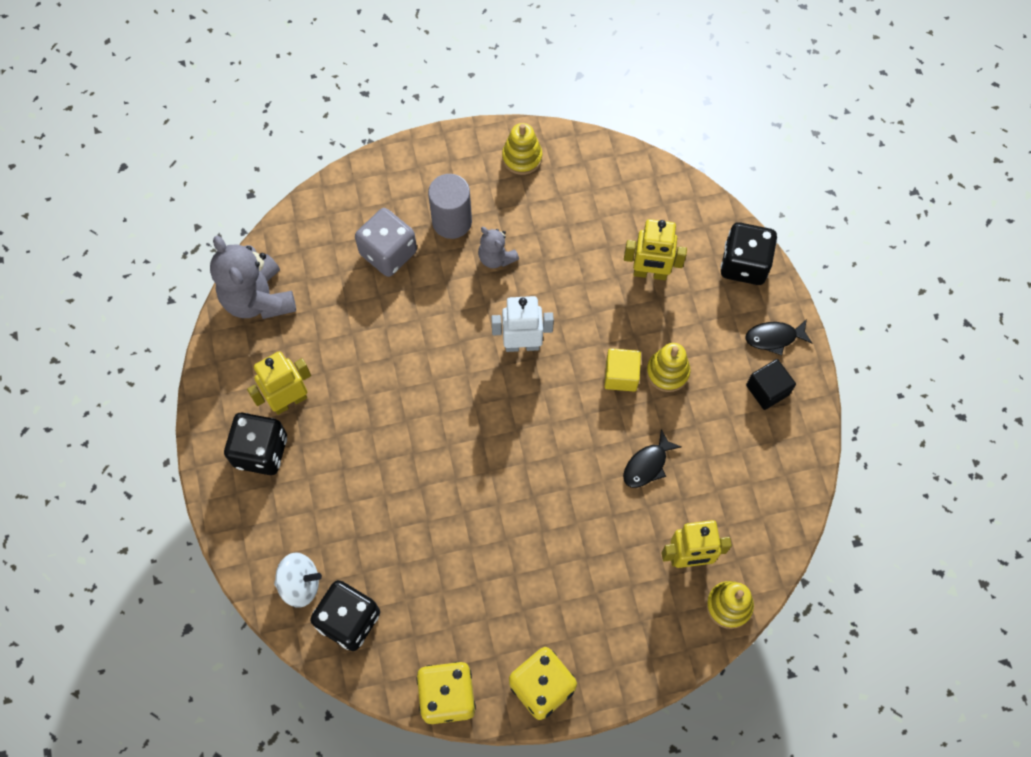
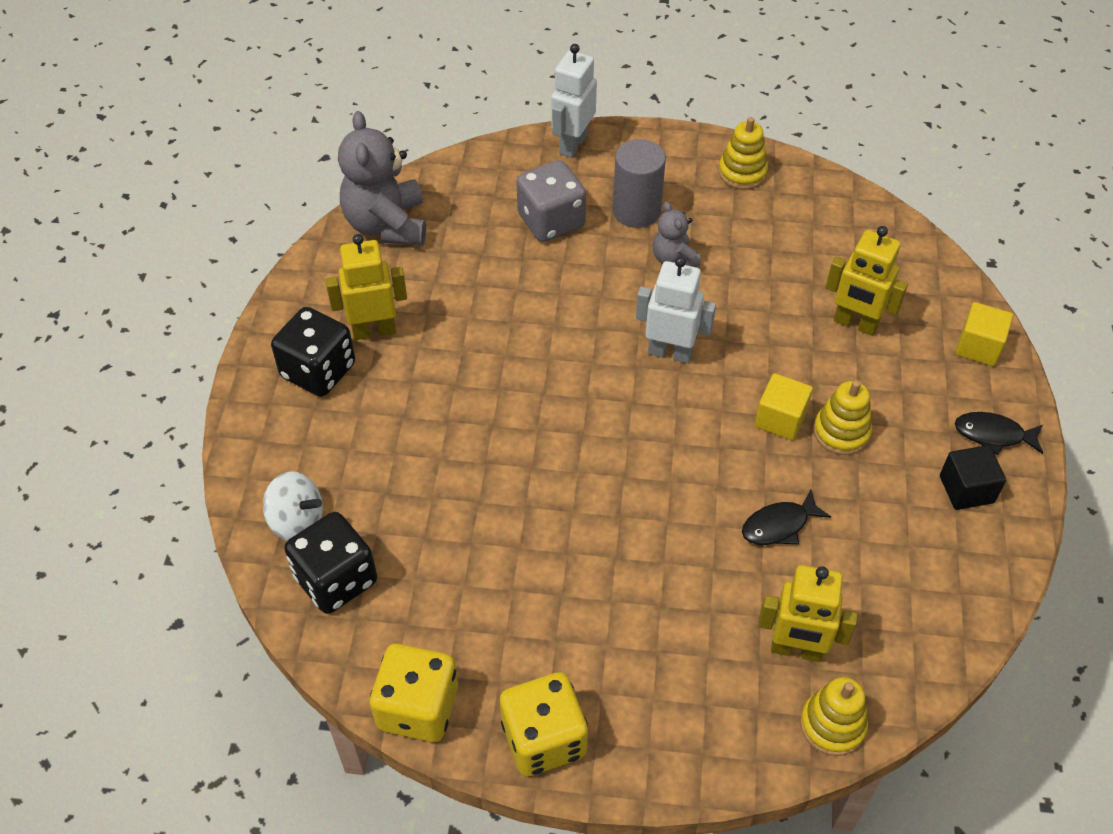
camera: 20 degrees right, 15 degrees down
(378, 171) = (572, 144): none -> white robot
(744, 264) = (978, 346): black dice -> yellow cube

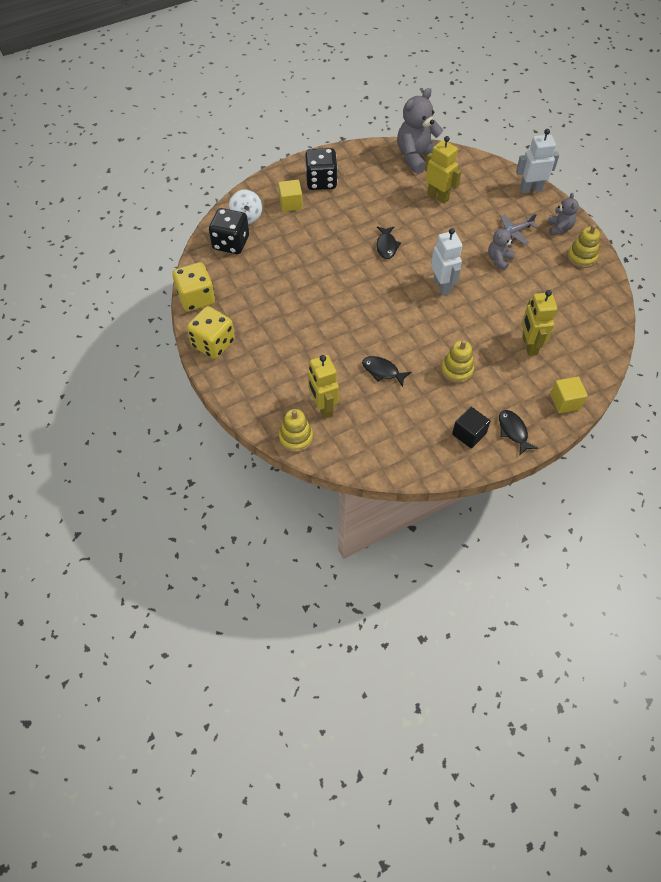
camera: 55 degrees right, 5 degrees up
(374, 330) = (357, 185): yellow robot -> yellow robot (438, 196)
(534, 370) = (386, 246): none -> black fish
(551, 221) = (476, 207): grey dice -> none
(636, 211) = (514, 232): grey cylinder -> grey plane
(671, 161) = (559, 228): none -> grey teddy bear
(780, 419) = (442, 344): yellow cube -> yellow cube (291, 203)

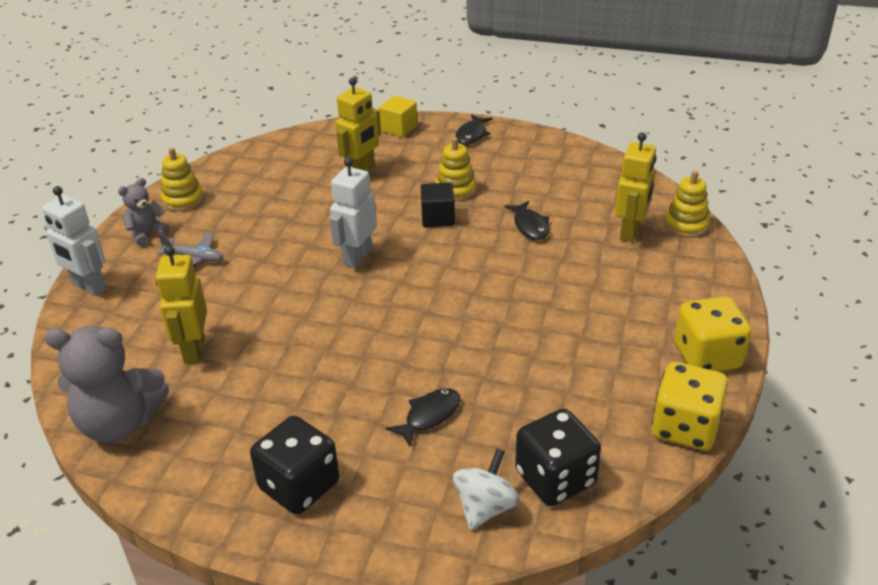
camera: 135 degrees left, 20 degrees down
(291, 203) = (391, 481): yellow cube -> none
(386, 246) = (350, 333): black fish -> black fish (429, 416)
(469, 434) = (512, 151): black cube -> black cube (438, 218)
(499, 260) = (259, 244): grey teddy bear -> none

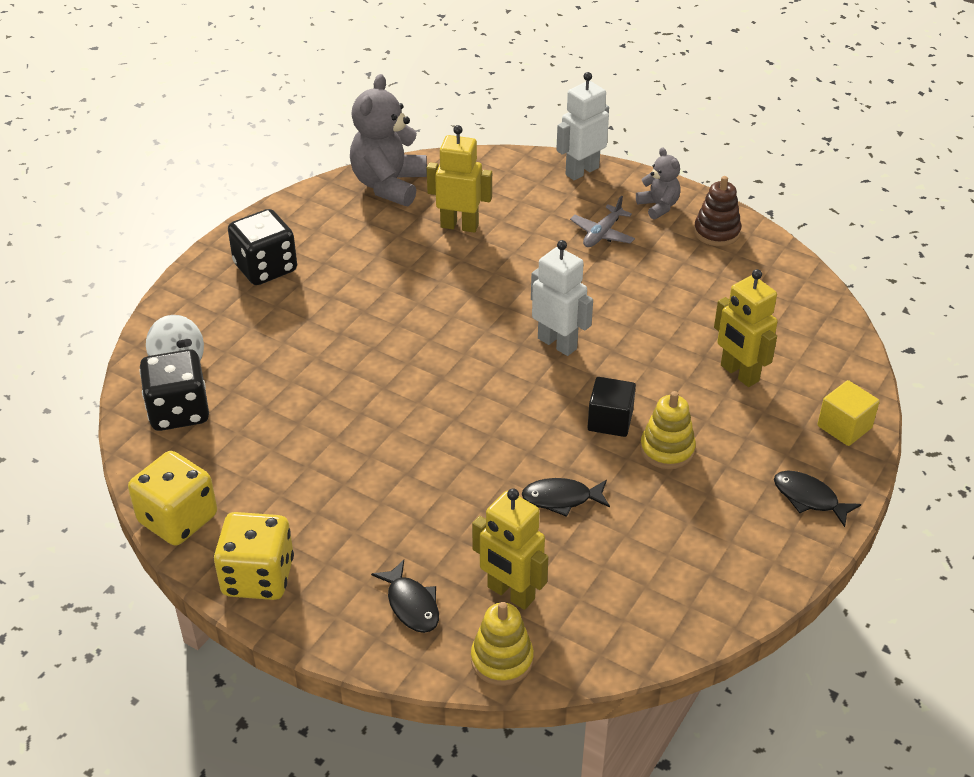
camera: 105 degrees right, 5 degrees up
(183, 200) = (716, 232): yellow stacking toy -> brown stacking toy
(429, 416) = (296, 351): black fish -> black fish (411, 604)

